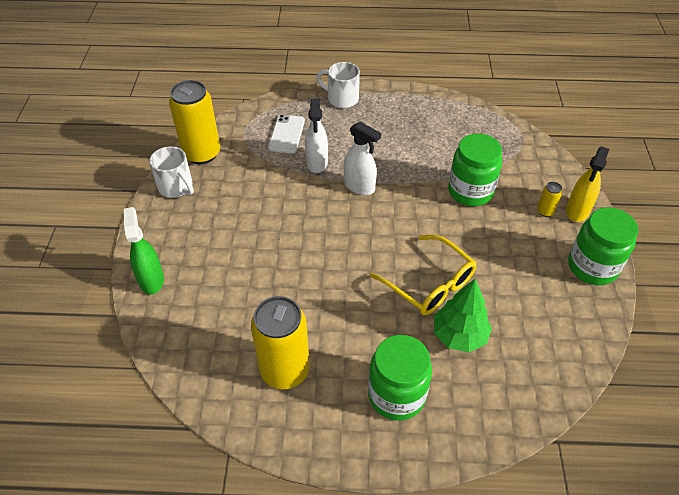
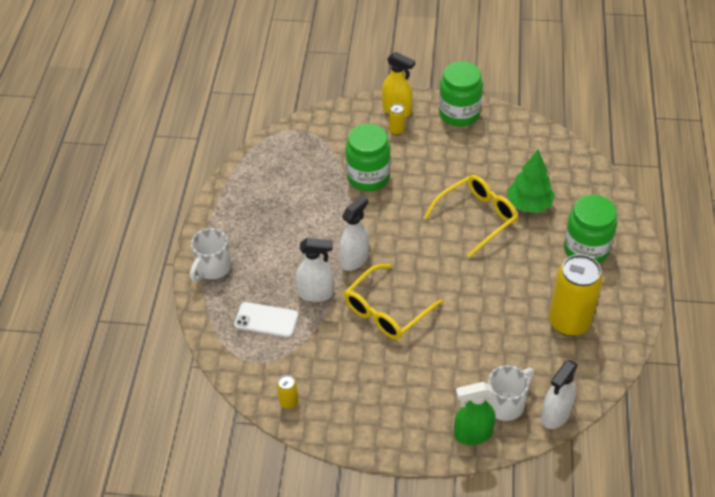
camera: 85 degrees left, 0 degrees up
(163, 351) = (555, 415): none -> white spray bottle
(176, 187) = (342, 423): white mug -> white mug (506, 403)
(202, 153) = (289, 402): yellow can -> yellow can, size x0.42
(298, 212) = (386, 311): none -> yellow glasses

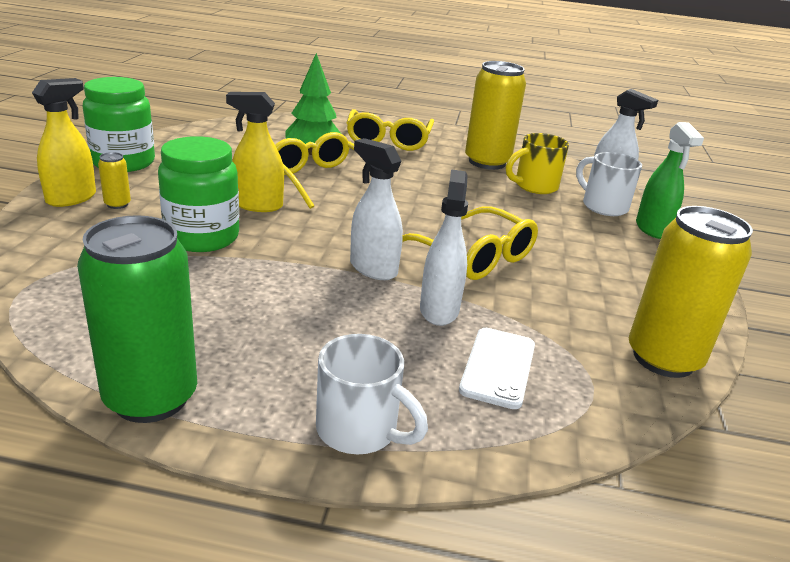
camera: 90 degrees left, 20 degrees down
(224, 196) = (151, 398): none -> green can
(289, 402) = (663, 358): yellow can -> yellow can, size x2.37
(420, 192) = (258, 205): none -> yellow spray bottle
(528, 355) = (534, 186): none -> yellow mug
(586, 249) = (388, 140): green jar -> yellow glasses

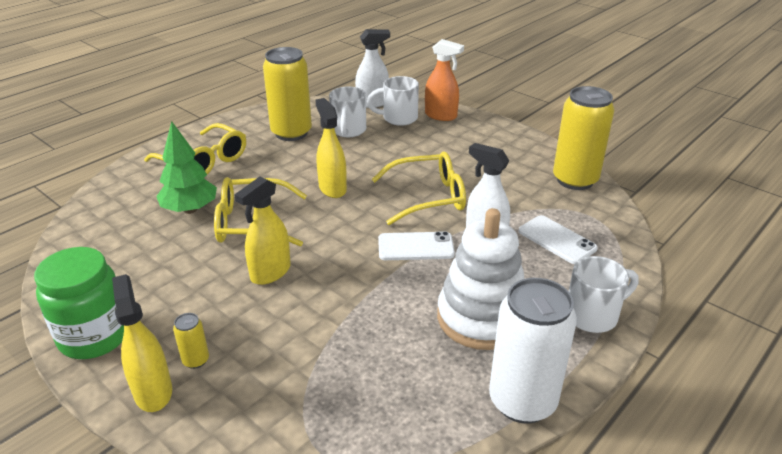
camera: 55 degrees left, 5 degrees up
(151, 398) = (522, 401): green can -> white can
(202, 237) = (305, 320): green jar -> none
(283, 338) = (481, 318): none -> white stacking toy
(373, 268) = (415, 247): white spray bottle -> white phone
(421, 202) = (332, 188): none -> yellow spray bottle
(534, 186) = (348, 131): yellow mug -> white mug
(652, 229) = (441, 116): green spray bottle -> orange spray bottle

